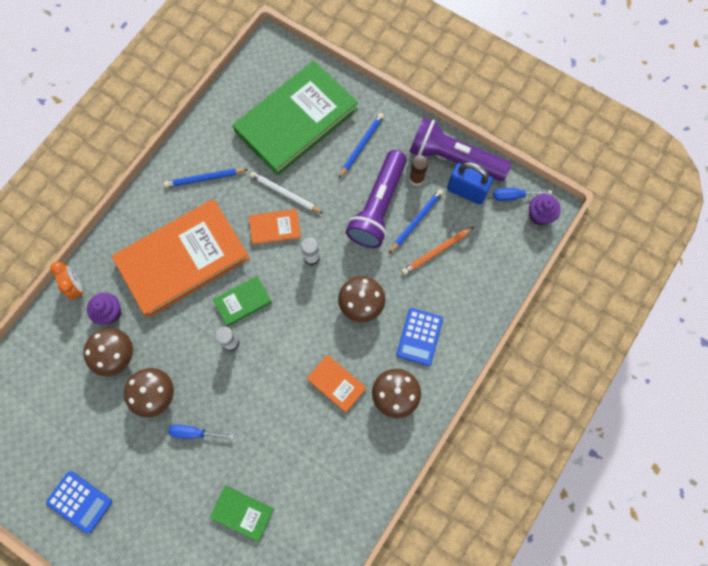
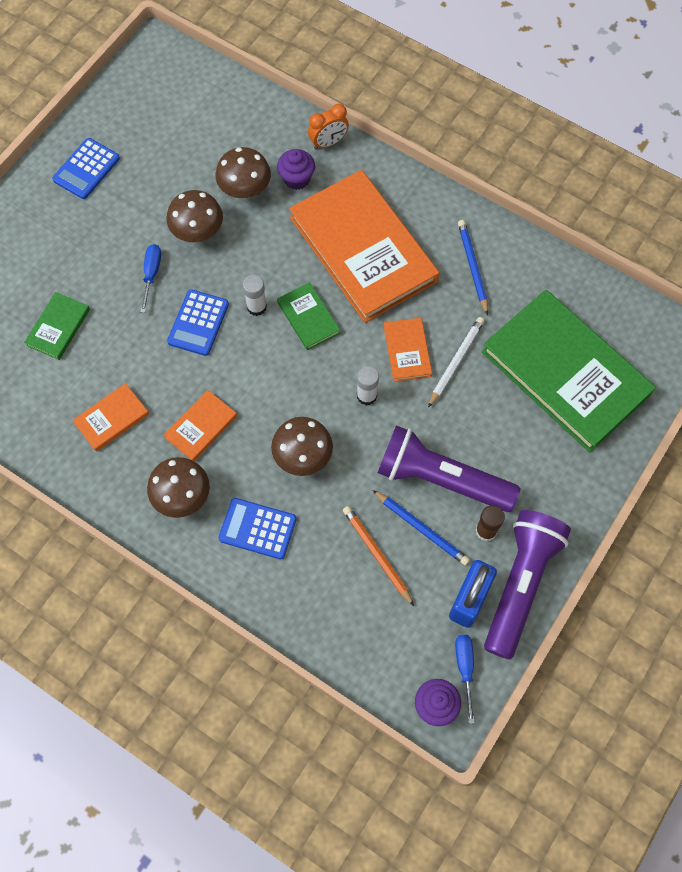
camera: 90 degrees right, 5 degrees down
(243, 390) = (198, 323): none -> blue calculator
(328, 458) = (111, 418): none -> orange book
(361, 146) = (533, 457): blue pencil -> none

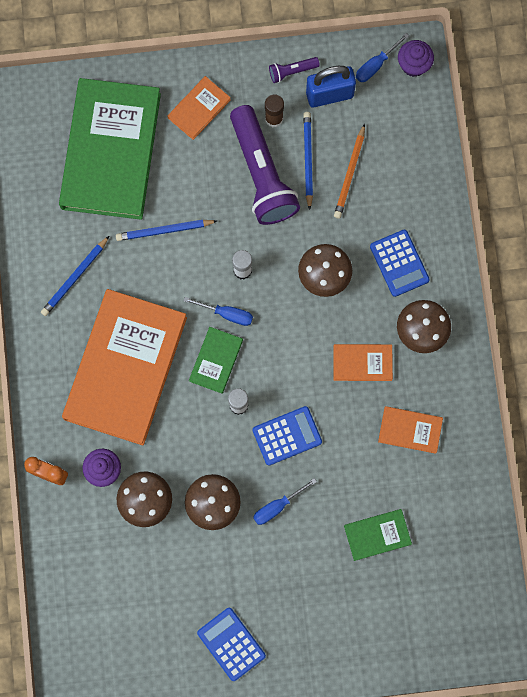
camera: 130 degrees left, 10 degrees up
(86, 169) = (231, 644): blue calculator -> blue calculator turned 120 degrees counterclockwise
(339, 355) = (227, 314): none -> blue screwdriver
(407, 351) = (184, 270): orange book -> orange book (199, 109)
(456, 362) = (164, 230): white pencil -> blue pencil
(520, 584) = (292, 71): purple flashlight -> purple flashlight, size x0.42

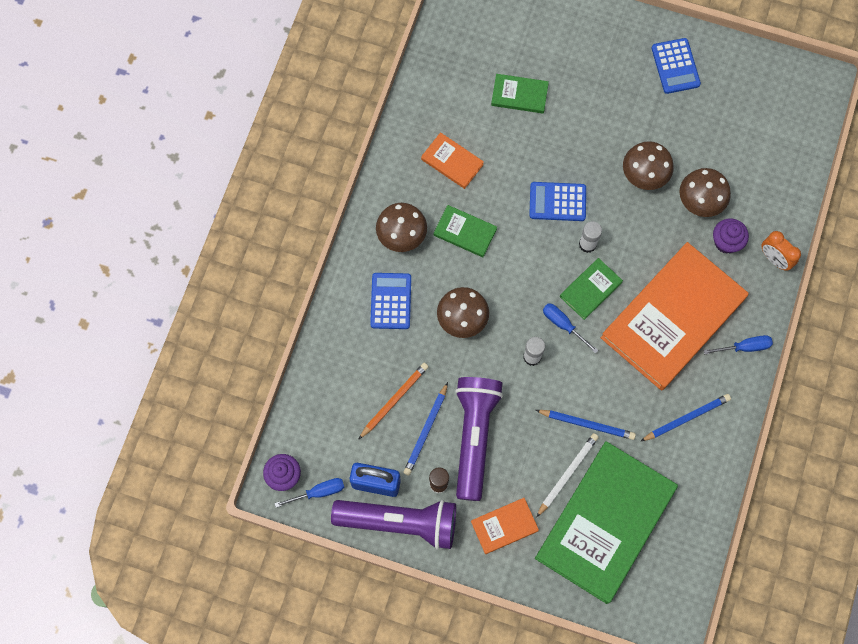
camera: 155 degrees left, 5 degrees down
(163, 178) = (567, 474): none -> white pencil
(277, 506) = (591, 151): blue screwdriver -> blue screwdriver (745, 347)
(292, 71) = (400, 522): purple flashlight -> purple flashlight, size x2.38
(362, 363) = (465, 232): orange book -> green book

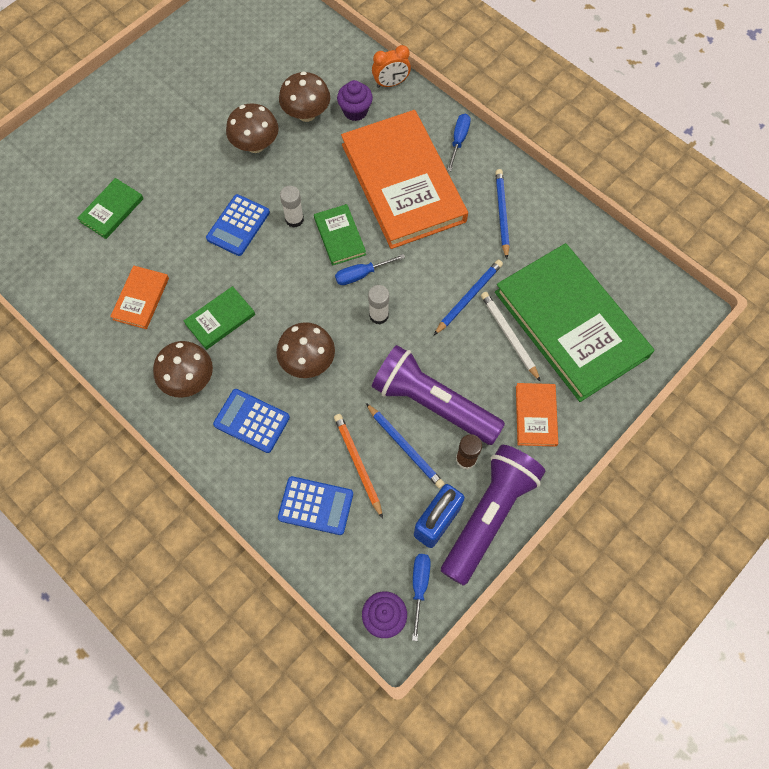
camera: 65 degrees left, 5 degrees down
(452, 162) = (141, 298): orange book -> orange book turned 45 degrees counterclockwise
(675, 66) = (168, 75): blue calculator -> blue calculator (316, 505)

